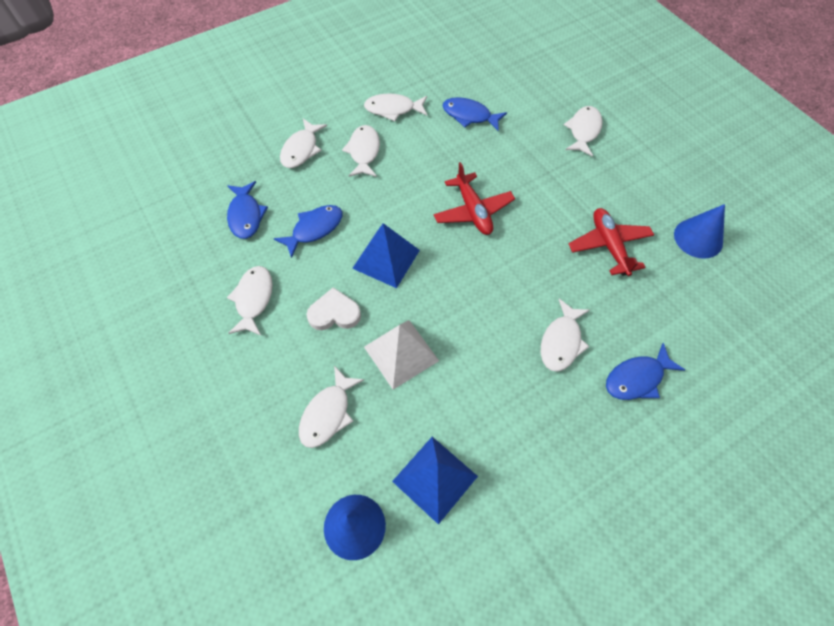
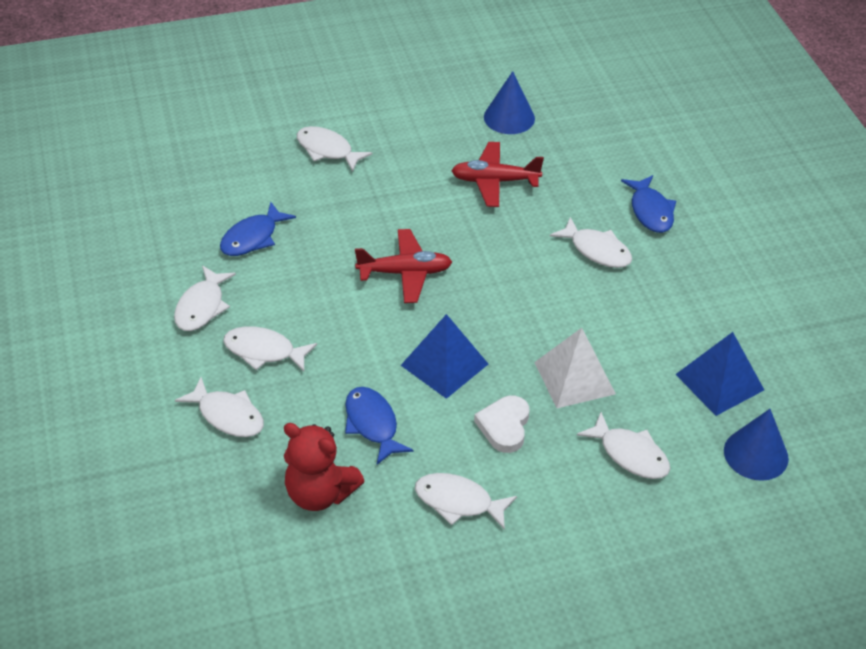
camera: 75 degrees left, 15 degrees down
(246, 215) = (320, 493): blue fish -> red teddy bear

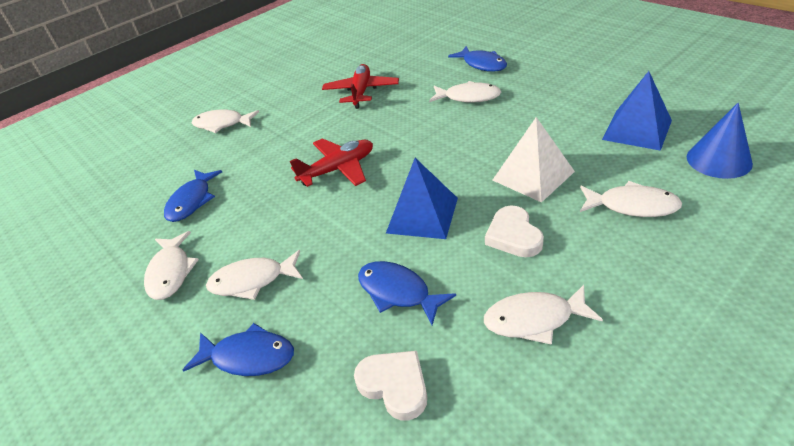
camera: 20 degrees left, 5 degrees down
(227, 415) = (248, 357): white fish -> blue fish
(320, 493) = (395, 385): red teddy bear -> white heart
(494, 181) = (361, 92): red plane -> red plane turned 120 degrees clockwise
(509, 117) = (343, 59): blue cone -> none

